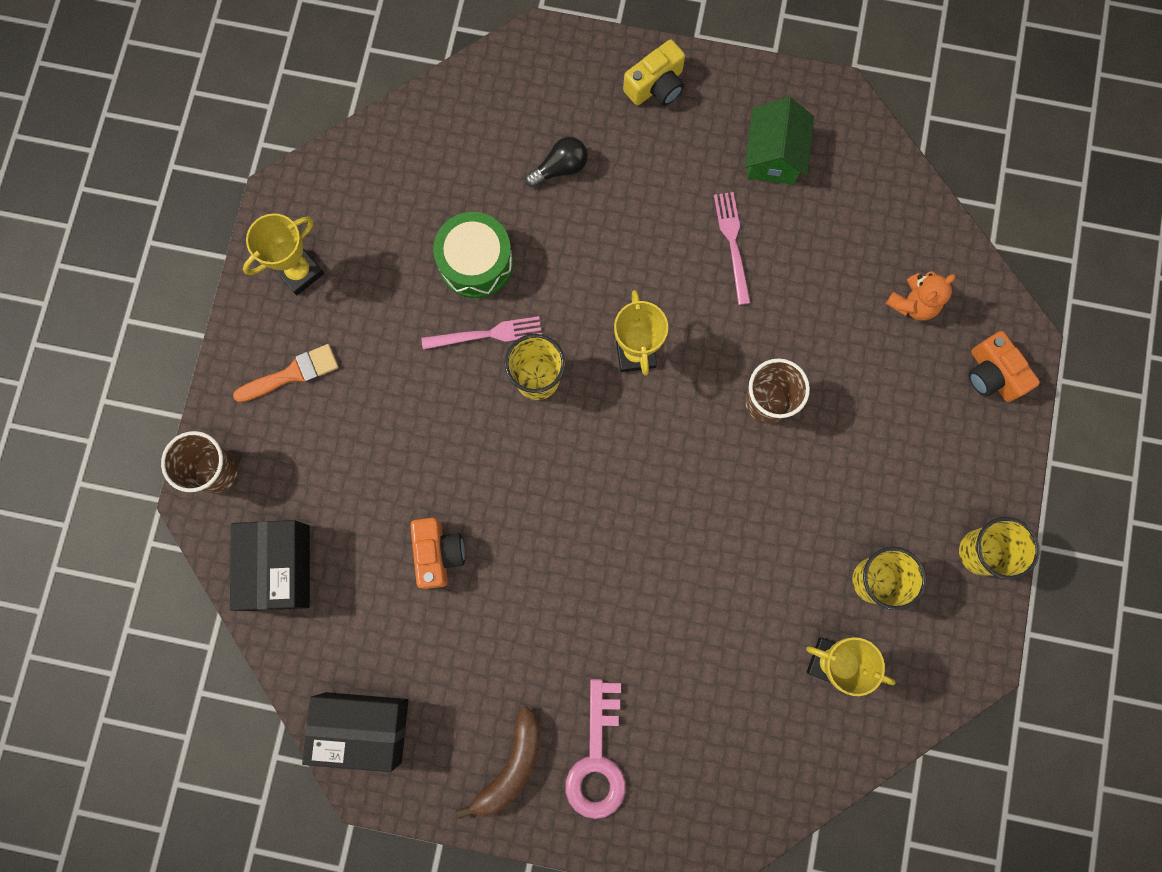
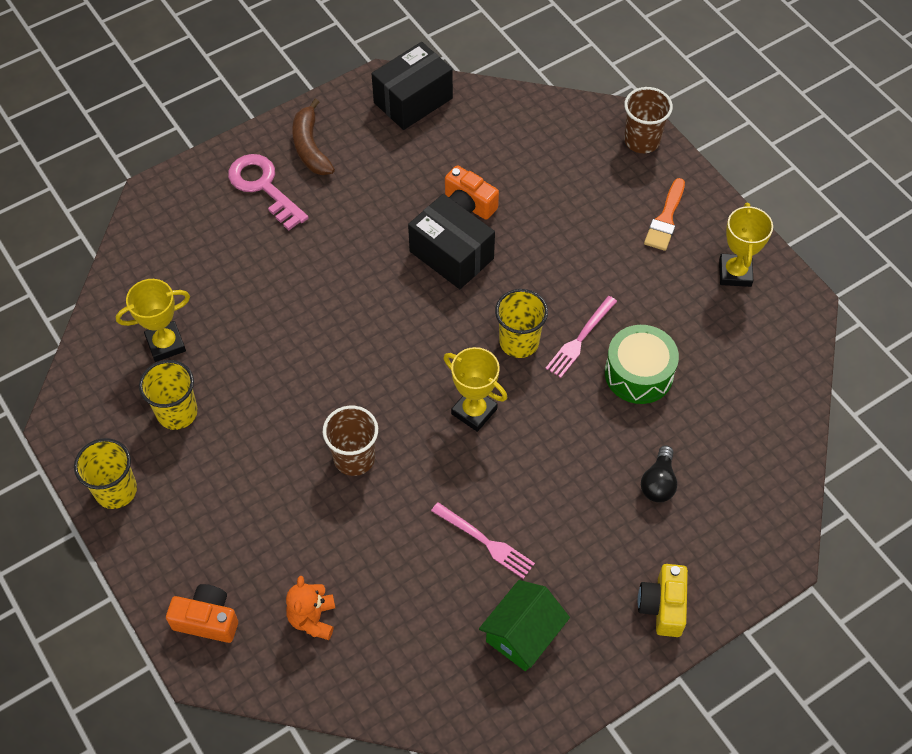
camera: 135 degrees right, 20 degrees down
(279, 567) = (548, 128): black box -> black box (451, 255)
(773, 156) = (523, 634): green house -> green house turned 75 degrees clockwise

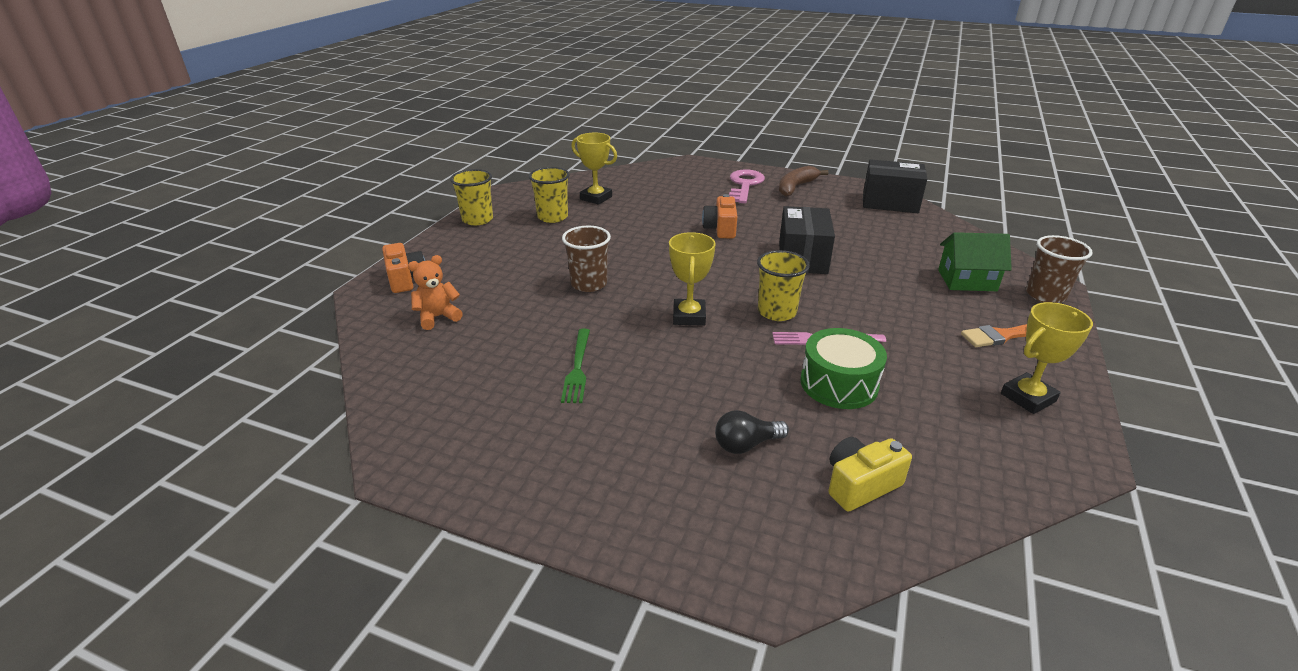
camera: 55 degrees right, 25 degrees down
(468, 205) = (851, 249): orange camera -> orange camera (720, 229)
(485, 542) = (577, 368): pink fork -> green fork
(523, 634) = (503, 425): green house -> green house (967, 280)
(663, 606) = (613, 509): yellow camera -> yellow camera (860, 485)

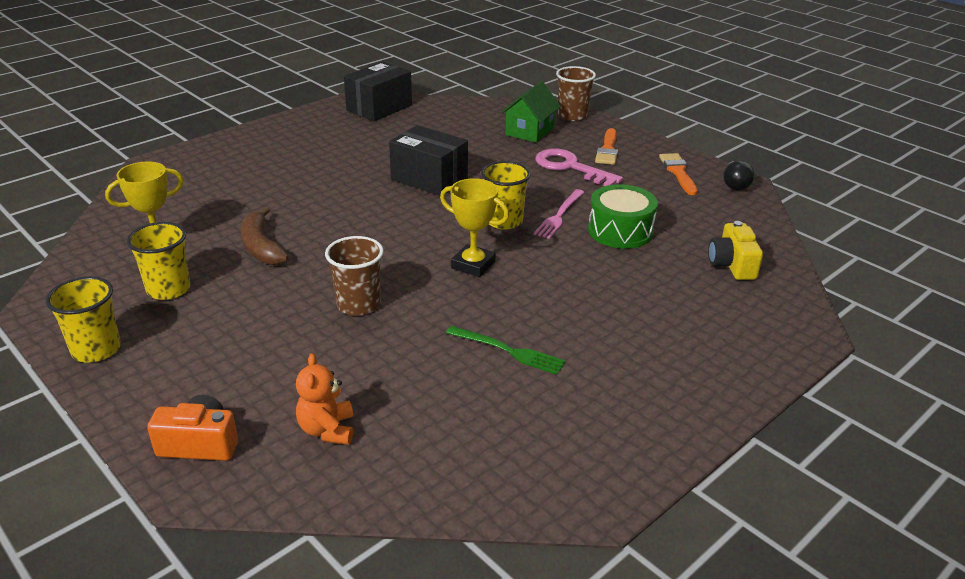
camera: 65 degrees left, 0 degrees up
(720, 229) = (329, 197): orange camera -> none
(744, 185) = (254, 155): pink key -> pink key (571, 167)
(746, 444) = (668, 295): black light bulb -> black light bulb (735, 184)
(796, 187) = (294, 133): brown banana -> brown banana (261, 247)
(1028, 397) = (678, 172): yellow trophy -> orange brush

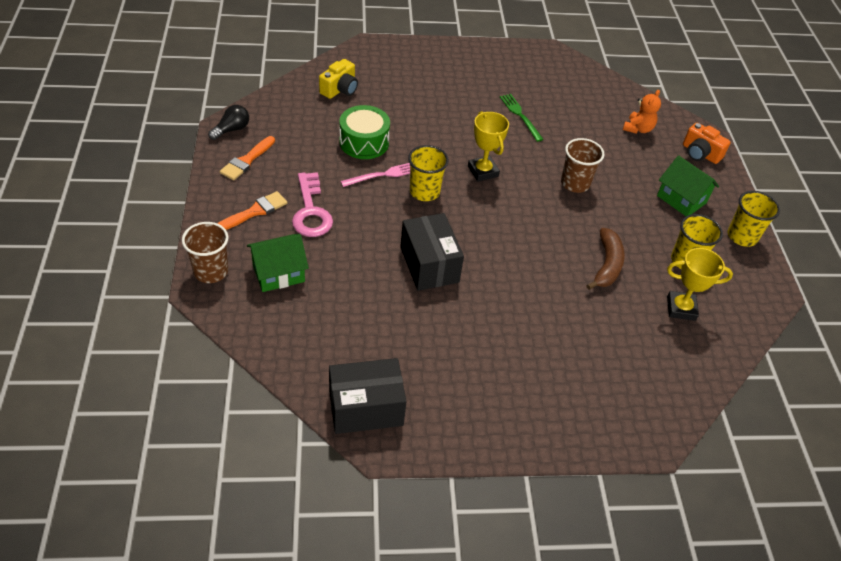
camera: 145 degrees left, 15 degrees up
(203, 355) = (681, 199): none -> green house

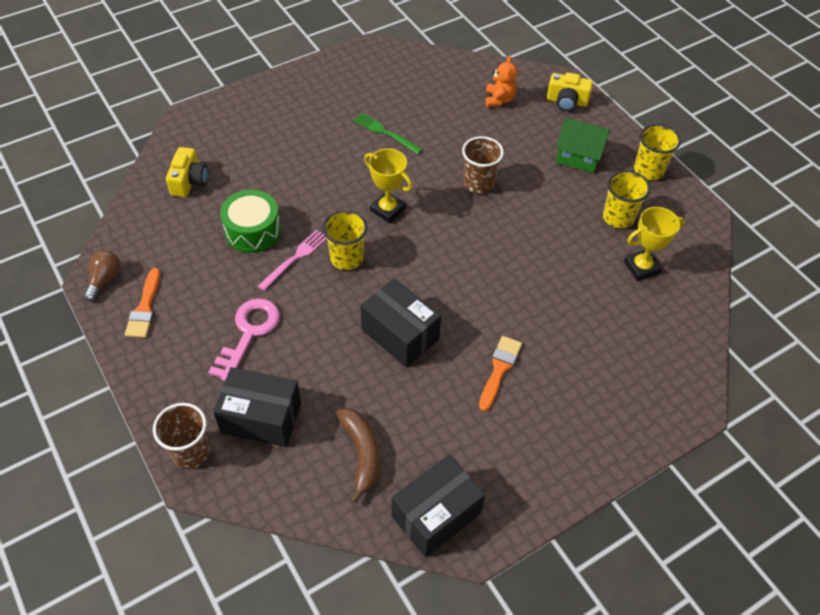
camera: 25 degrees left, 5 degrees up
(232, 129) = (104, 280): black light bulb -> brown light bulb
(255, 211) = (192, 362): orange brush -> orange brush (499, 369)
(278, 273) = (261, 418): green house -> black box
(311, 211) = (249, 333): pink key -> pink key turned 120 degrees counterclockwise
(607, 265) = (556, 255): brown banana -> brown banana (362, 454)
(700, 153) = (566, 101): orange camera -> yellow camera

